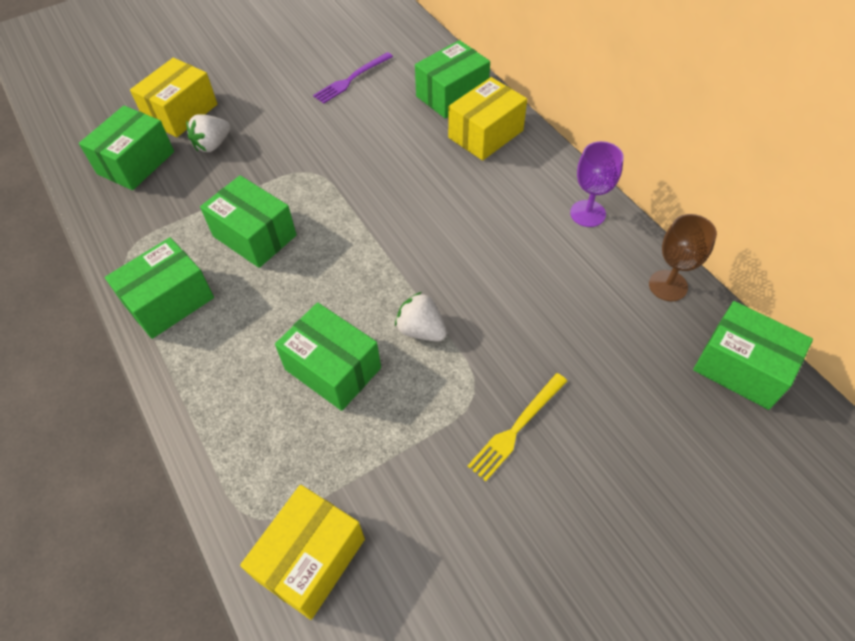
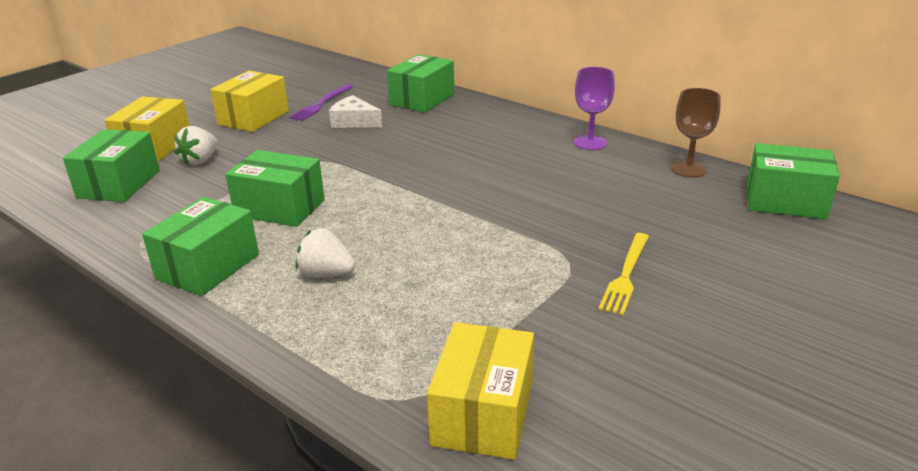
camera: 20 degrees left, 25 degrees down
(333, 369) = (418, 276): green box -> none
(371, 117) = (354, 121): none -> white cheese
(421, 330) = (490, 234): white strawberry -> white strawberry (326, 274)
(485, 134) = (468, 115): yellow box -> yellow box (253, 118)

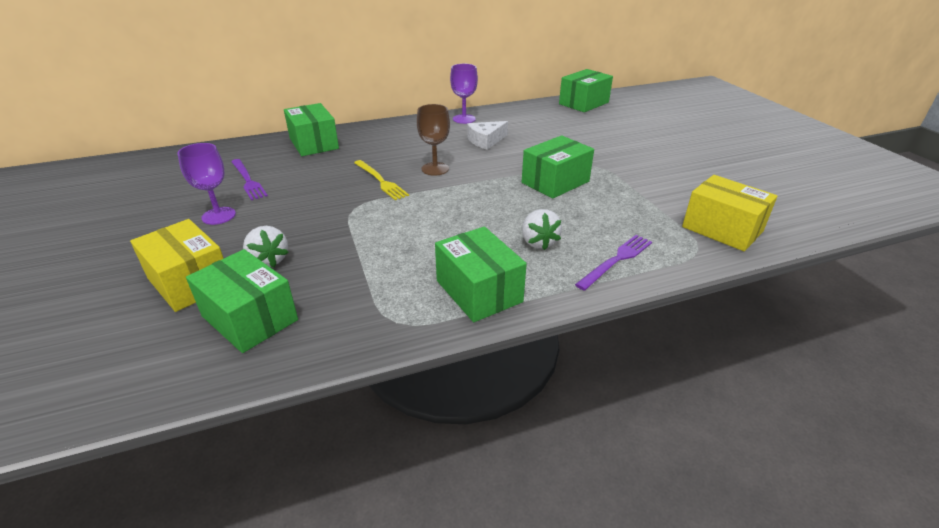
camera: 60 degrees left, 5 degrees up
(253, 118) = (218, 216): yellow box -> purple goblet
(279, 208) = (417, 239): green box -> green box (555, 182)
(324, 336) = (616, 260): none -> purple fork
(326, 274) = (538, 242): white strawberry -> white strawberry turned 60 degrees counterclockwise
(354, 121) = (308, 176): white cheese -> white cheese (486, 140)
(626, 275) = (620, 157): yellow fork -> yellow fork (380, 181)
(688, 169) = (527, 109): brown goblet -> brown goblet (435, 169)

